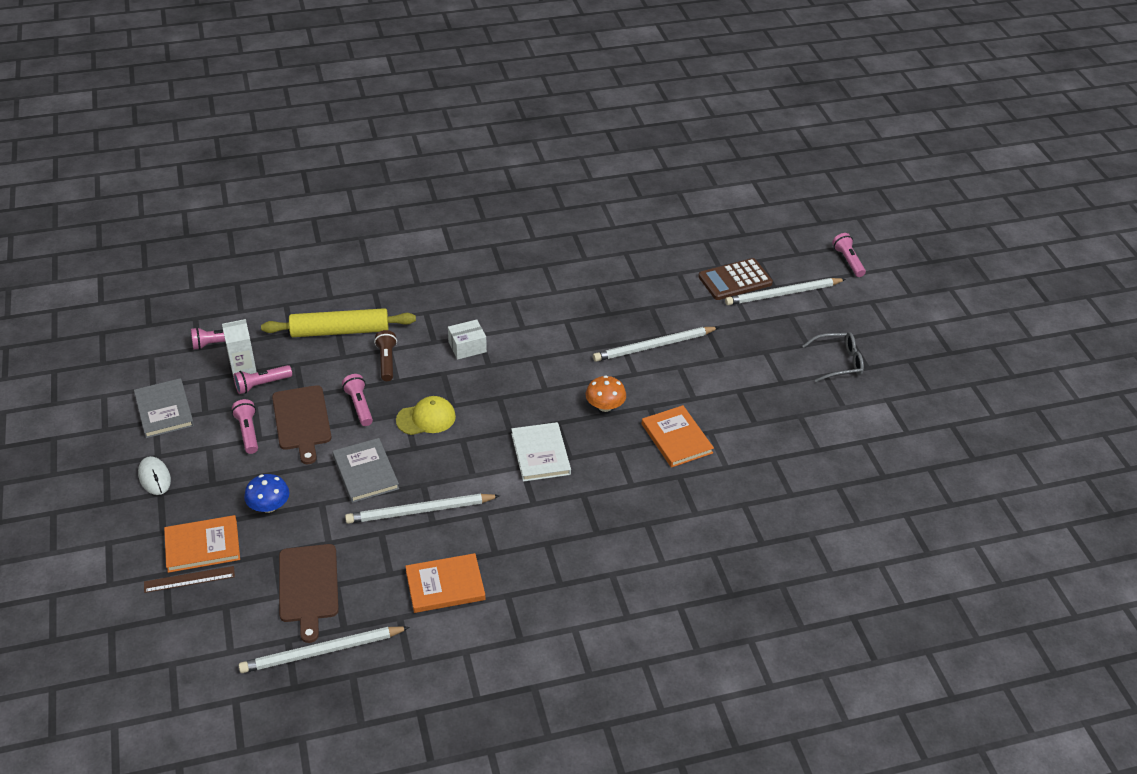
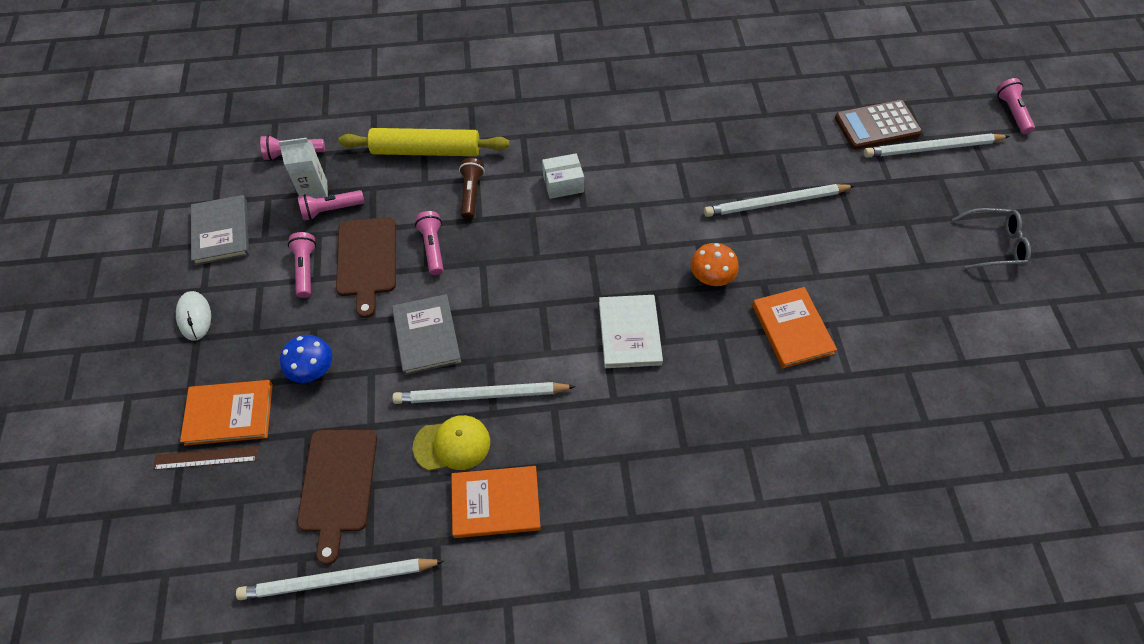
camera: 10 degrees right, 15 degrees up
(426, 418) = (505, 271): yellow cap -> yellow cap (452, 444)

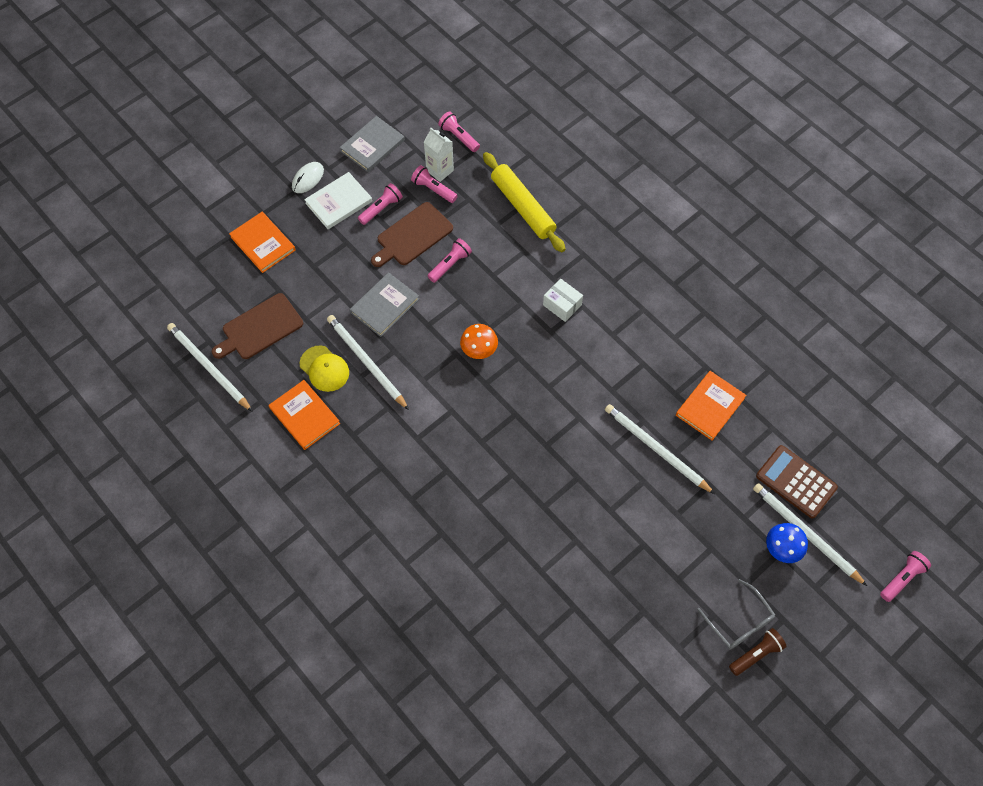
camera: 55 degrees right, 5 degrees up
(206, 458) = (231, 253): brown ruler -> none
(312, 369) = (319, 262): blue mushroom -> blue mushroom (782, 548)
(471, 194) = (509, 257): brown flashlight -> brown flashlight (756, 654)
(629, 333) = (473, 418): white book -> white book (338, 202)
(711, 276) = (556, 442): orange mushroom -> orange mushroom (479, 349)
(792, 329) = (552, 516): orange book -> orange book (710, 406)

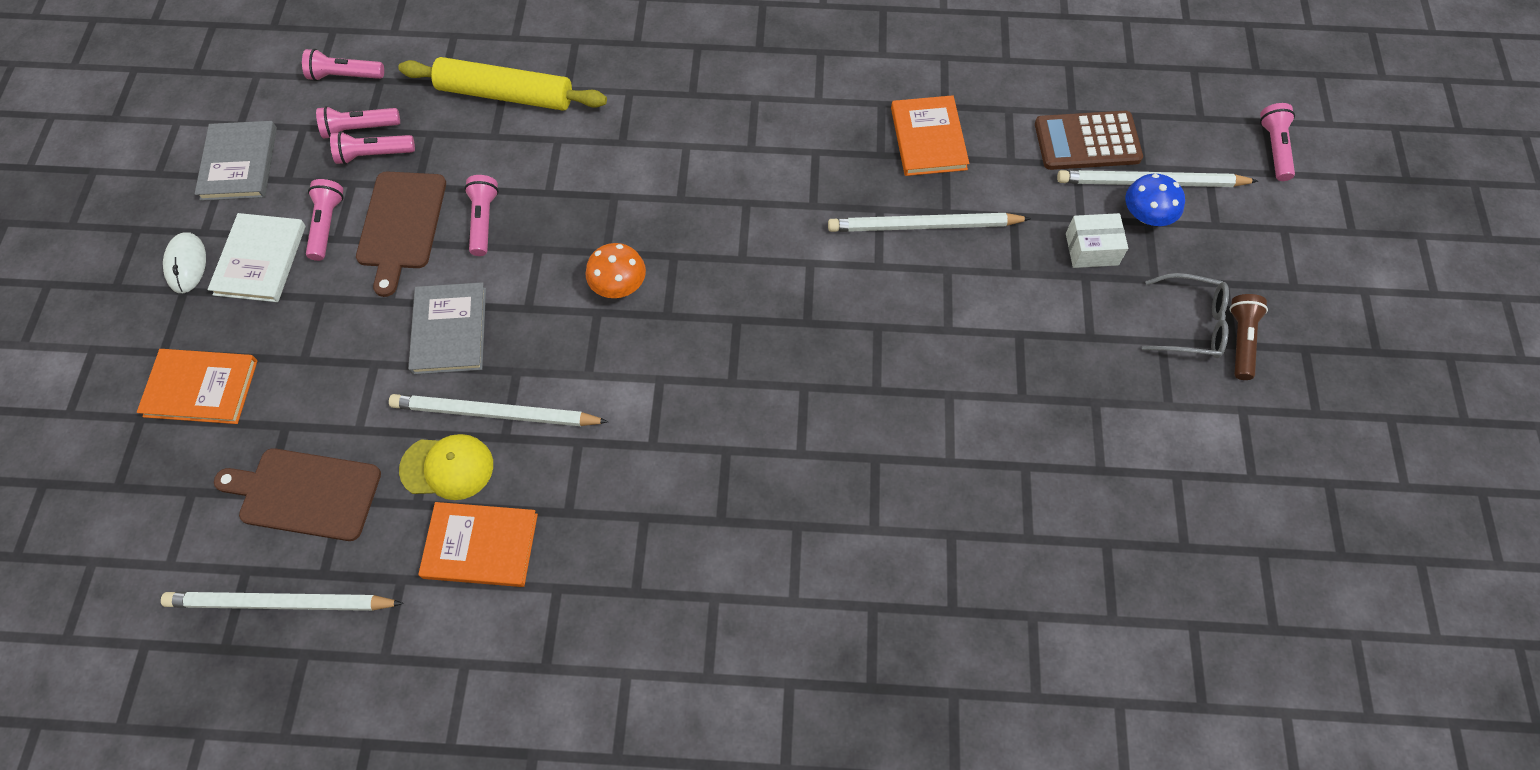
camera: 45 degrees left, 0 degrees up
(259, 328) = (305, 493): brown cutting board -> brown cutting board turned 90 degrees clockwise
(440, 170) = (359, 128): white carton -> pink flashlight
(562, 305) = (663, 162): white box -> white box (1091, 249)

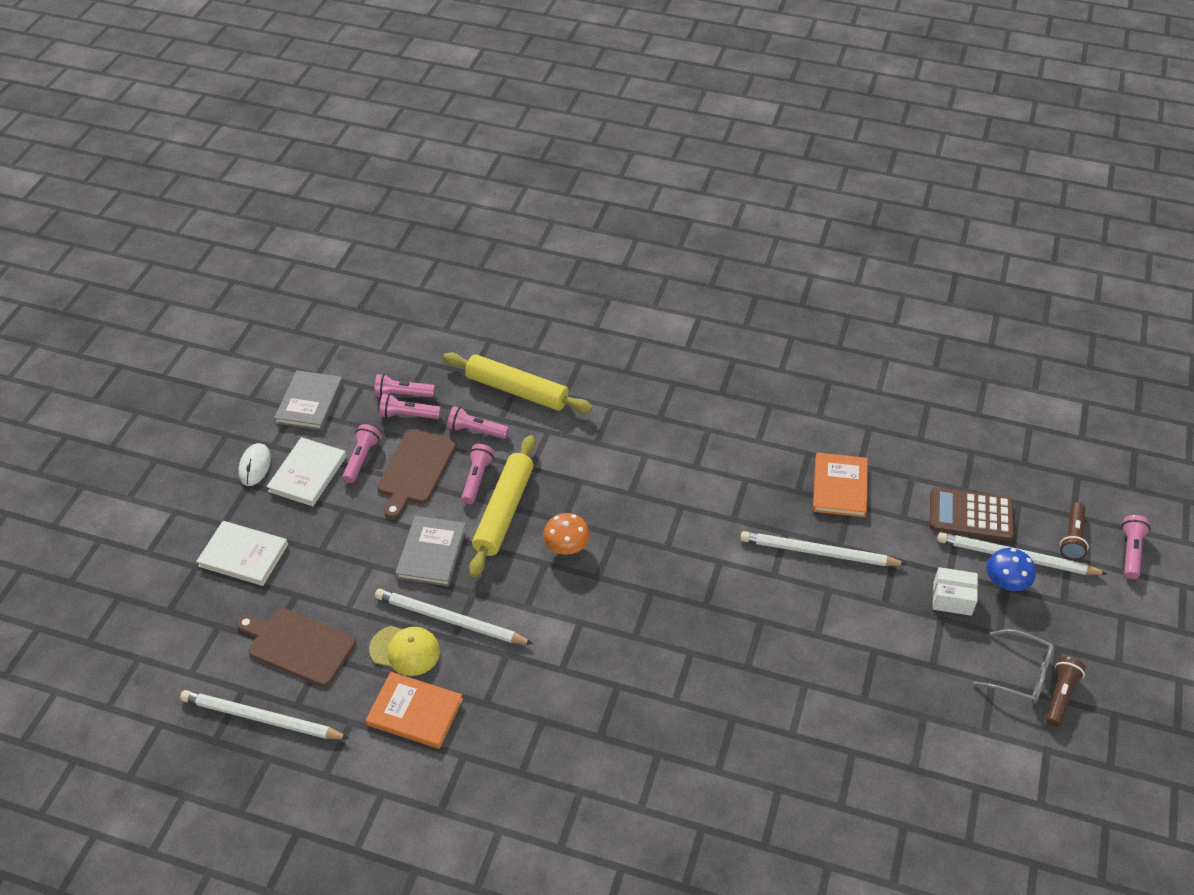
camera: 15 degrees right, 15 degrees down
(201, 388) = (243, 555): orange book -> white book
(345, 75) = (401, 354): pink flashlight -> pink flashlight (476, 431)
(528, 256) = (504, 511): none -> yellow rolling pin
(1206, 145) = (1072, 537): none -> brown flashlight

